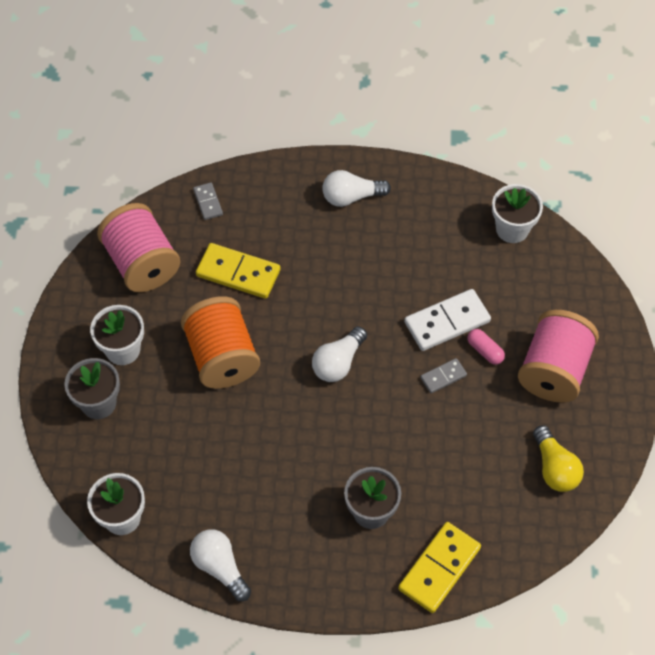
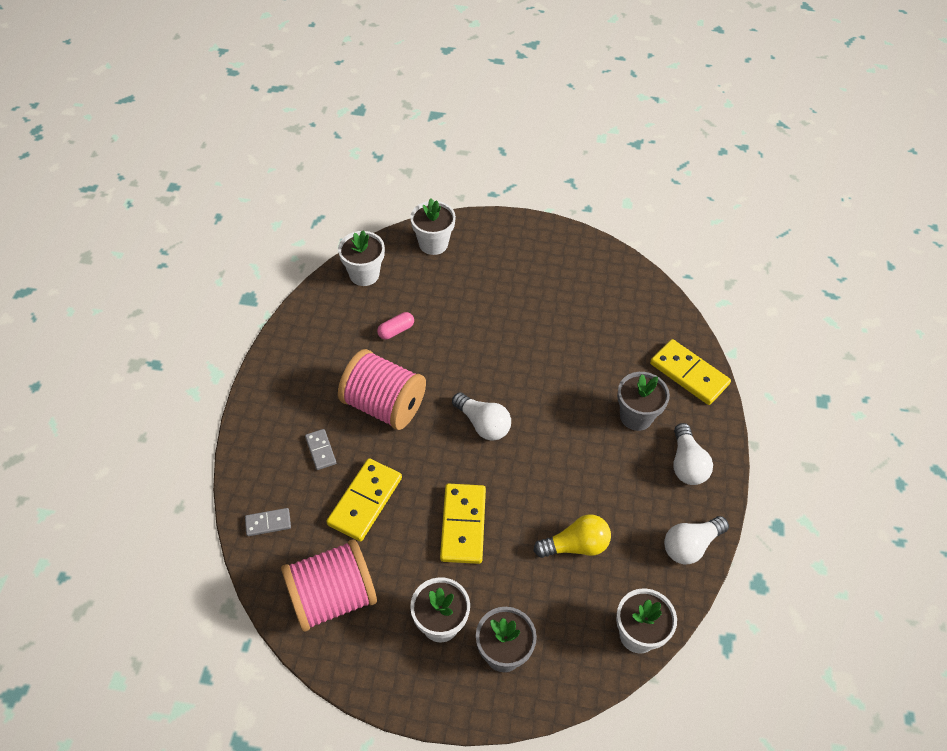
camera: 85 degrees left, 5 degrees down
(222, 357) = (463, 525): orange spool -> yellow domino
(351, 197) = (296, 391): white light bulb -> white light bulb (686, 464)
(443, 376) = (507, 345): grey domino -> grey domino (320, 450)
(447, 322) = (452, 335): white domino -> none
(485, 351) = (485, 312): pink capsule -> pink capsule (396, 330)
(554, 370) = (510, 269): pink spool -> pink spool (384, 405)
(554, 468) = (600, 284): yellow light bulb -> yellow light bulb (575, 545)
(573, 288) = (433, 244): none -> white flower pot

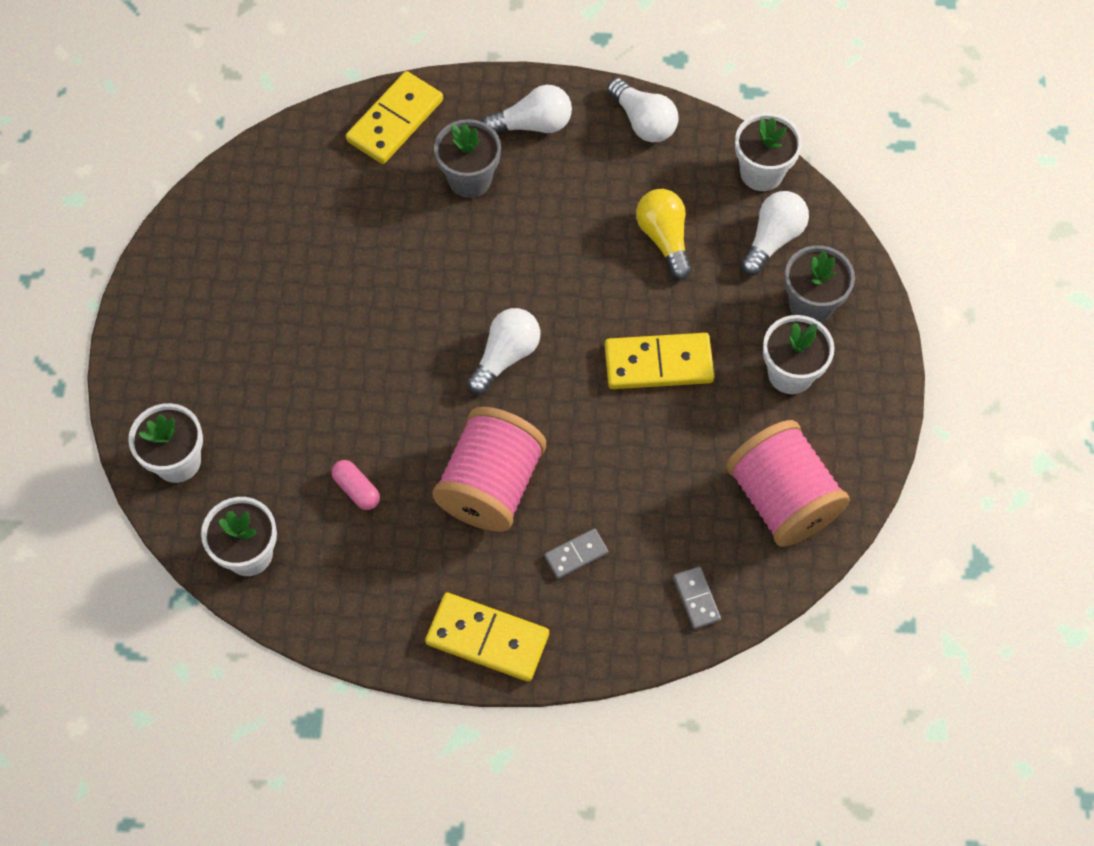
camera: 95 degrees left, 10 degrees up
(365, 501) = (644, 484): yellow domino -> yellow domino (487, 639)
(570, 632) = (772, 239): none -> white light bulb

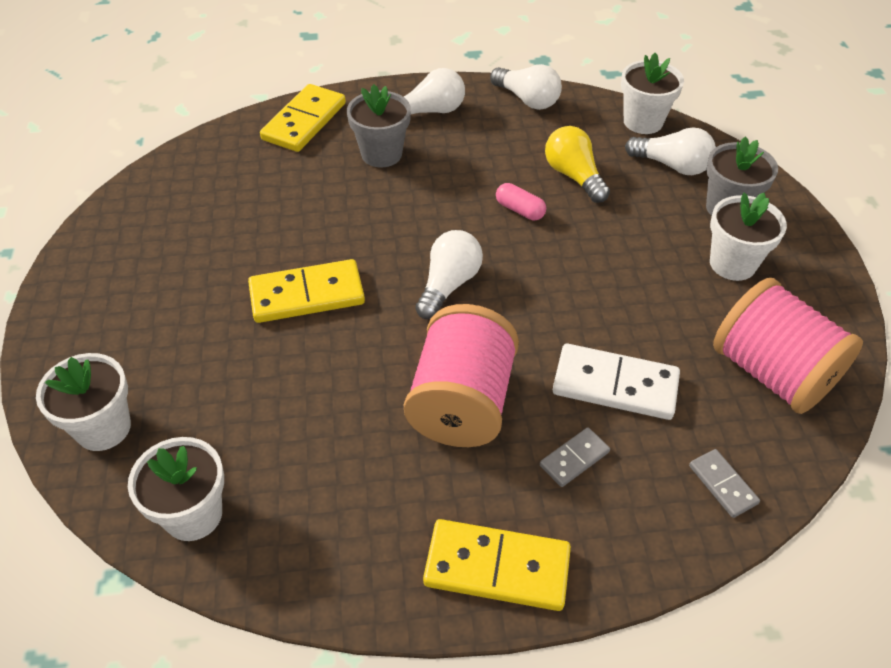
camera: 10 degrees left, 15 degrees down
(356, 489) = (313, 428): pink capsule -> pink capsule (519, 210)
(633, 489) = (615, 385): none -> white domino
(658, 364) = (602, 272): yellow domino -> yellow domino (307, 295)
(772, 239) = (672, 165): white light bulb -> white light bulb turned 90 degrees clockwise

